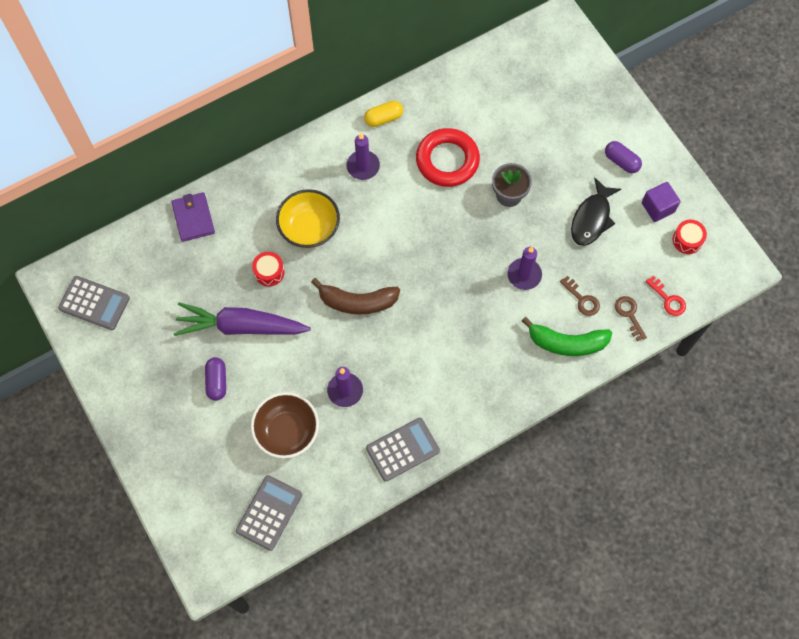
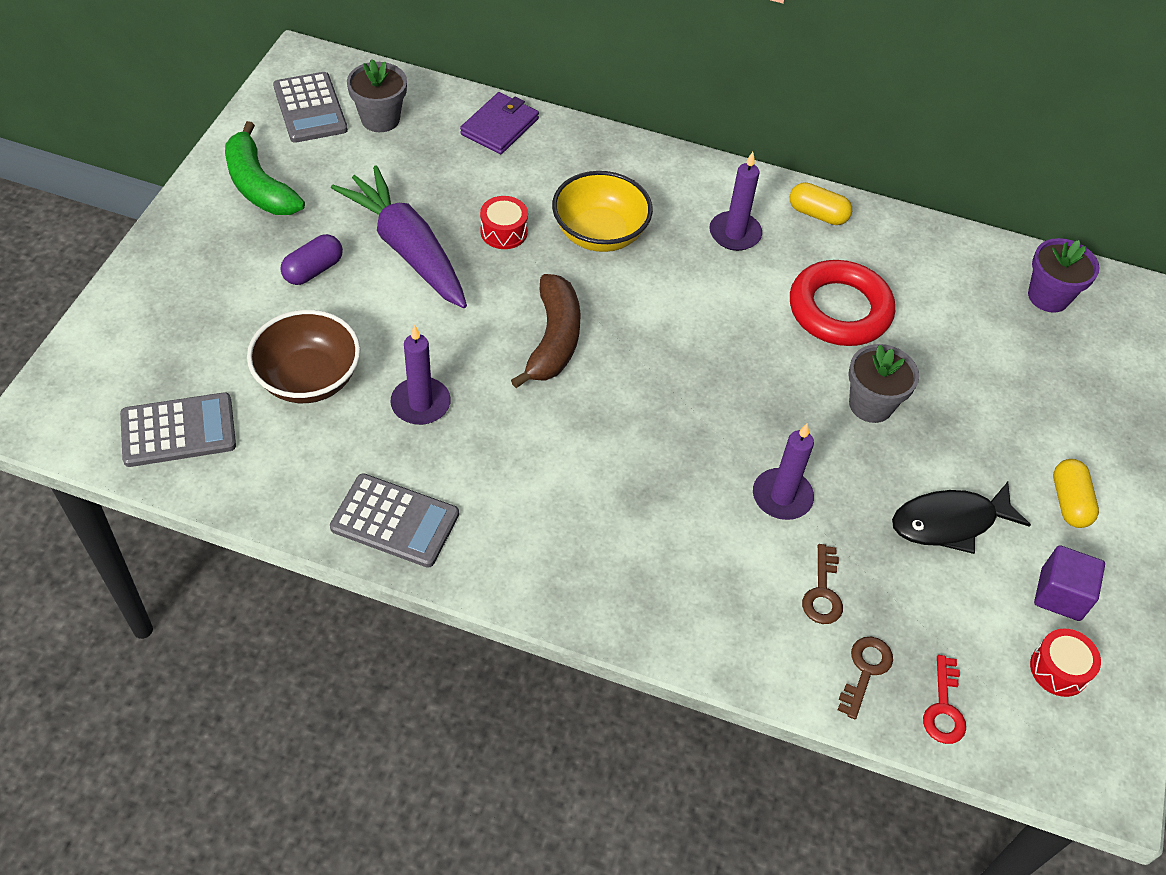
camera: 45 degrees right, 15 degrees down
(134, 273) = (380, 119): none -> grey flower pot
(357, 302) = (553, 340): brown banana -> brown banana turned 135 degrees counterclockwise
(516, 64) = (1048, 296): none -> purple flower pot
(567, 343) = (740, 617): green banana -> green banana (259, 186)
(621, 161) = (1069, 502): purple capsule -> yellow capsule

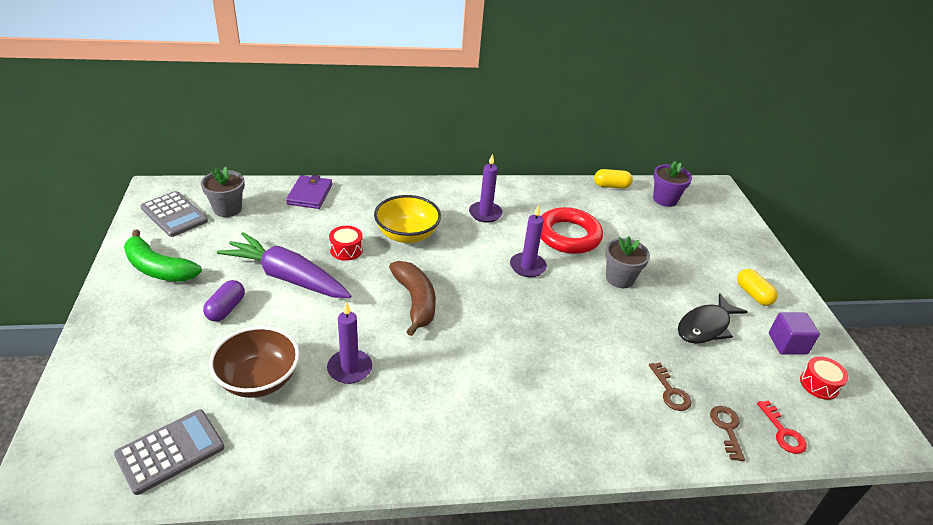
camera: 25 degrees left, 15 degrees down
(395, 521) = (375, 453): grey calculator -> none
(782, 496) = (609, 345): purple candle -> purple candle (527, 266)
(817, 214) = (523, 192): yellow capsule -> yellow capsule (611, 186)

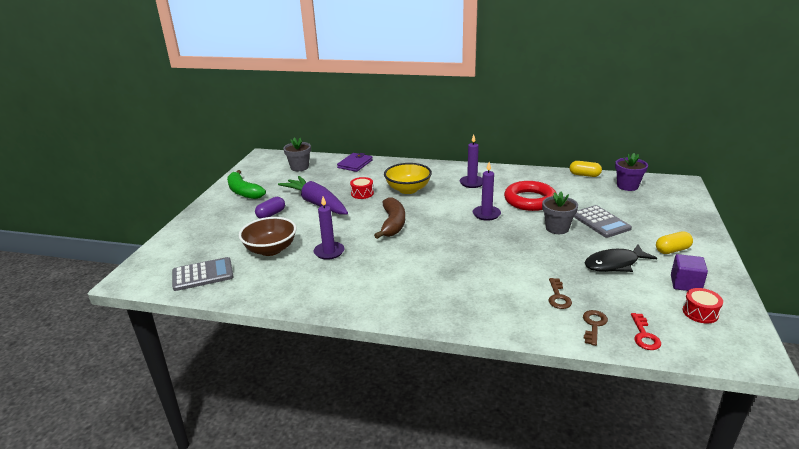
camera: 25 degrees right, 10 degrees down
(174, 214) = (267, 167): grey calculator -> grey calculator (600, 222)
(753, 294) = (672, 250): yellow capsule -> yellow capsule turned 75 degrees clockwise

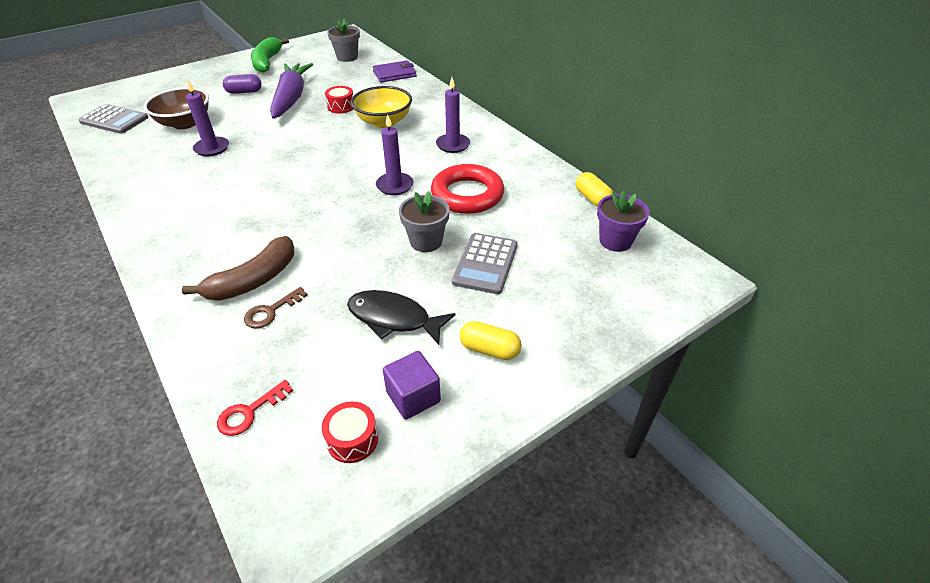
camera: 40 degrees right, 15 degrees up
(393, 224) = (303, 149): brown banana -> brown banana (254, 280)
(593, 325) = (235, 363): brown key -> none

